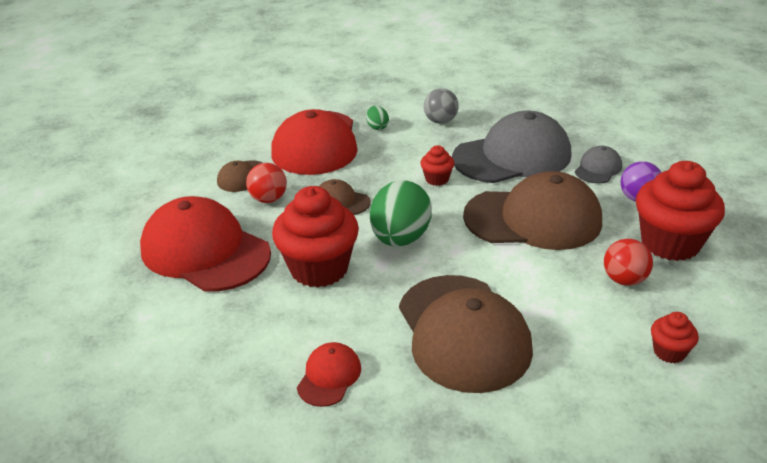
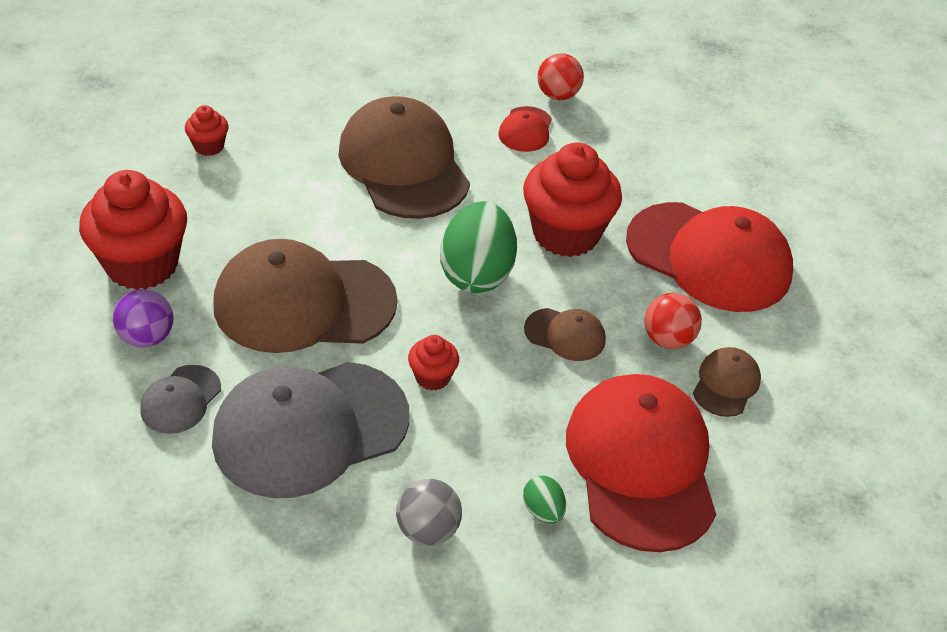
camera: 170 degrees right, 10 degrees up
(624, 280) = (220, 218): red ball -> red ball (557, 95)

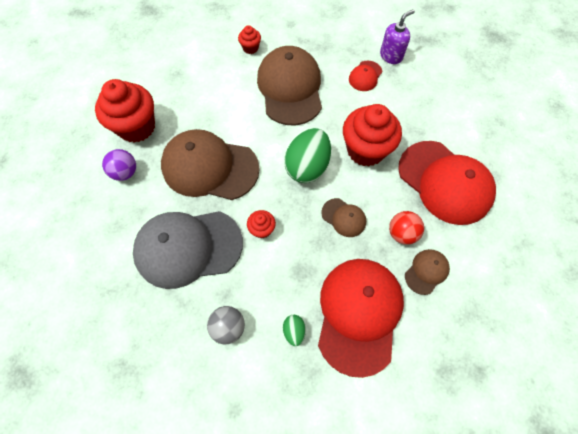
camera: 20 degrees right, 20 degrees up
(180, 399) = (129, 214): grey cap -> none
(209, 146) = (192, 59): red cupcake -> red cupcake (250, 48)
(557, 95) = (391, 56): red ball -> purple soap dispenser

